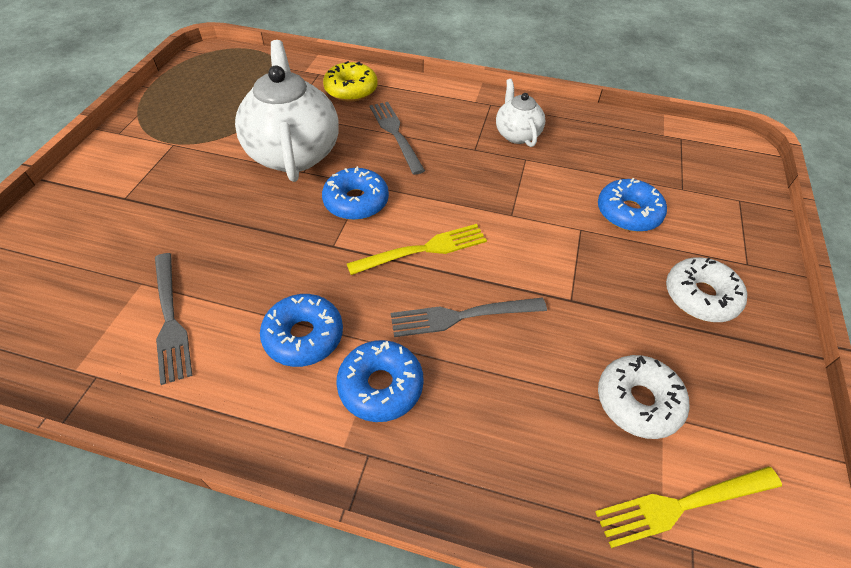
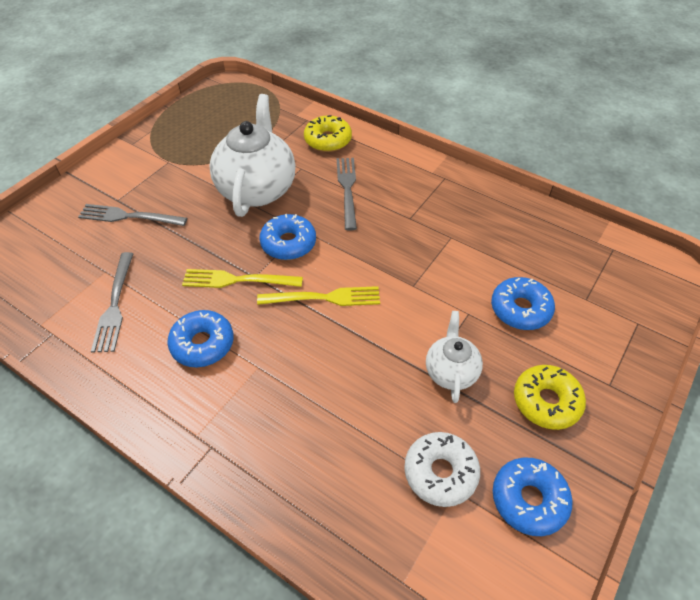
camera: 20 degrees right, 0 degrees up
(380, 386) = (242, 399): blue donut -> blue donut (529, 499)
(461, 316) = (329, 362): grey fork -> grey fork (128, 216)
(516, 134) = (454, 212): white teapot -> white teapot (451, 371)
(682, 505) = (433, 563): yellow fork -> yellow fork (237, 280)
(700, 296) = (546, 401): white donut -> yellow donut

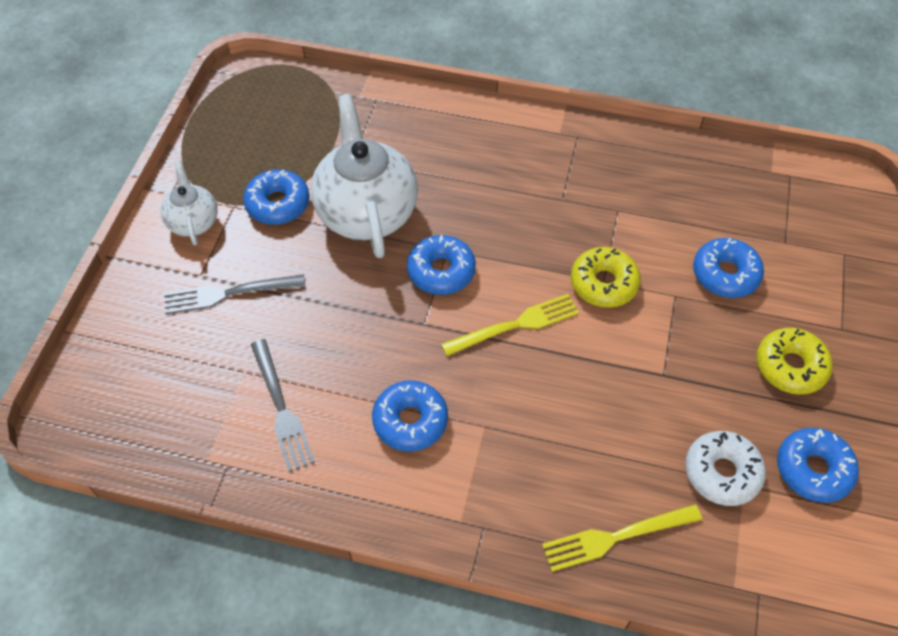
camera: 20 degrees left, 5 degrees up
(199, 168) = (278, 204): none -> blue donut
(237, 280) = (407, 334): yellow fork -> yellow fork (615, 537)
(328, 140) = (417, 122): yellow donut -> yellow donut (603, 283)
(347, 189) = (473, 182): grey fork -> none
(451, 371) = (686, 365): white teapot -> white teapot (193, 221)

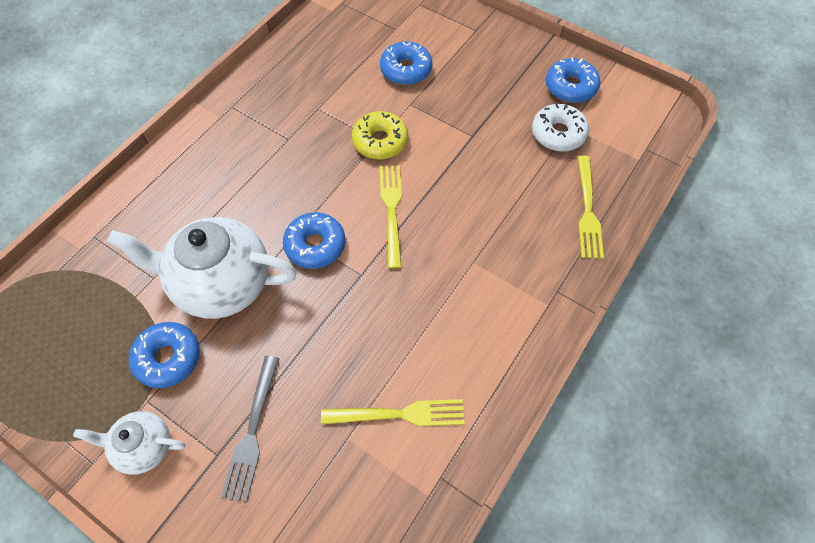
camera: 70 degrees left, 5 degrees up
(281, 409) = (399, 414): grey fork -> yellow fork
(410, 421) = (449, 313): blue donut -> none
(790, 366) = (493, 66): yellow donut -> none

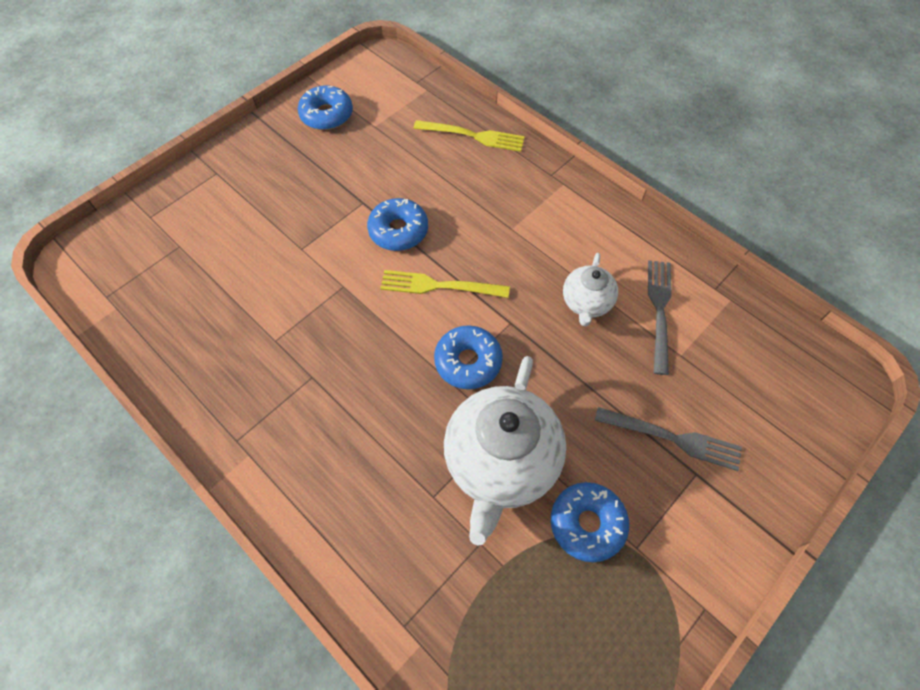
camera: 80 degrees left, 0 degrees up
(144, 447) = (687, 550): white teapot -> white teapot (586, 303)
(380, 141) = (345, 284): yellow donut -> none
(399, 414) = (659, 310): yellow fork -> grey fork
(406, 70) = (249, 245): blue donut -> blue donut (398, 230)
(558, 134) = (381, 136): white donut -> none

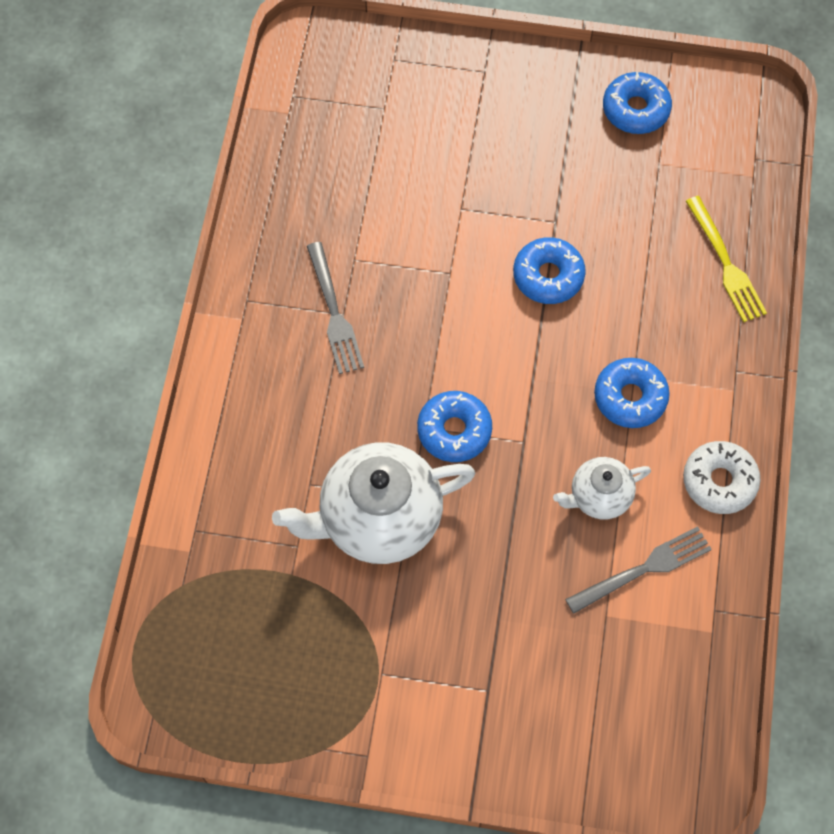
camera: 55 degrees right, 5 degrees up
(438, 286) = (514, 353): yellow fork -> none
(587, 524) = (374, 621): blue donut -> blue donut (630, 397)
(623, 229) = (719, 481): none -> white donut
(673, 438) = (509, 653): grey fork -> grey fork (334, 313)

